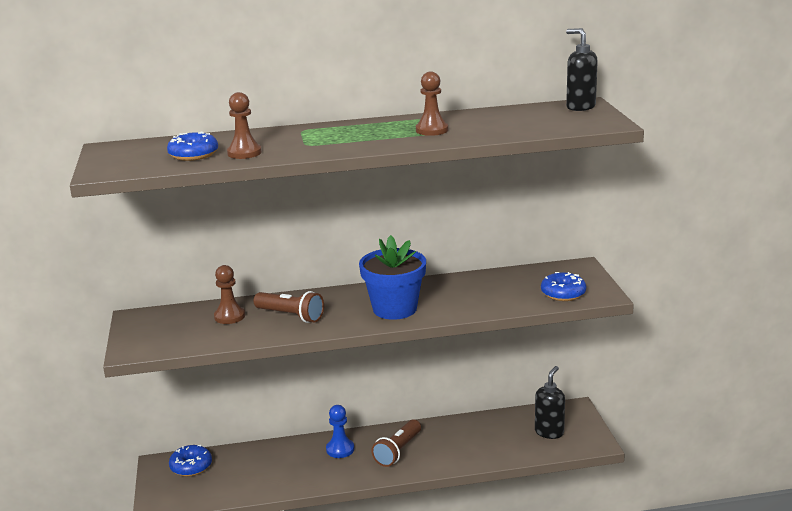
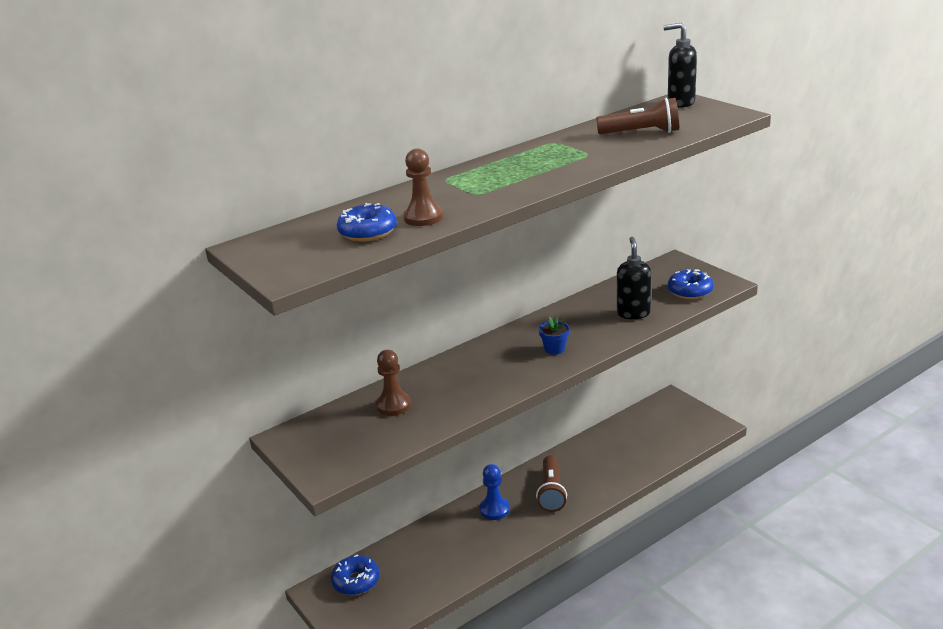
camera: 25 degrees left, 5 degrees up
(291, 316) = (459, 386): brown flashlight -> brown flashlight (641, 133)
(394, 309) = (554, 349): blue flower pot -> blue flower pot, size x0.44
(432, 130) = (580, 153): brown pawn -> none
(549, 432) = (669, 428): black soap dispenser -> black soap dispenser (633, 313)

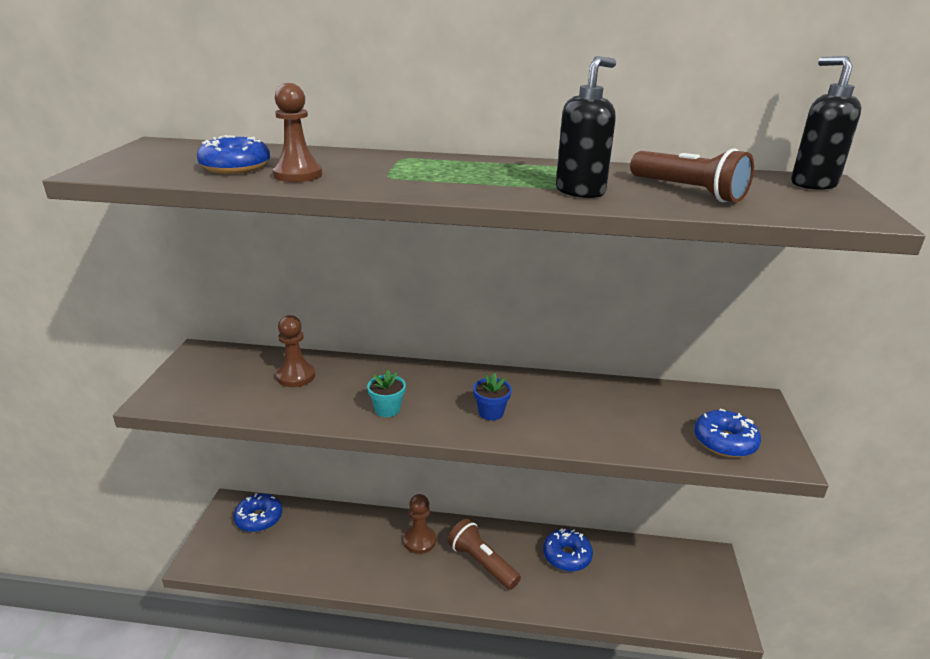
camera: 40 degrees right, 0 degrees up
(493, 384) = (387, 409): none -> turquoise flower pot
(494, 509) = (419, 541): blue pawn -> brown pawn
(551, 492) = (481, 563): brown flashlight -> brown flashlight turned 90 degrees clockwise
(594, 452) = (567, 556): none -> blue donut
(633, 313) = (623, 427): black soap dispenser -> black soap dispenser (580, 191)

